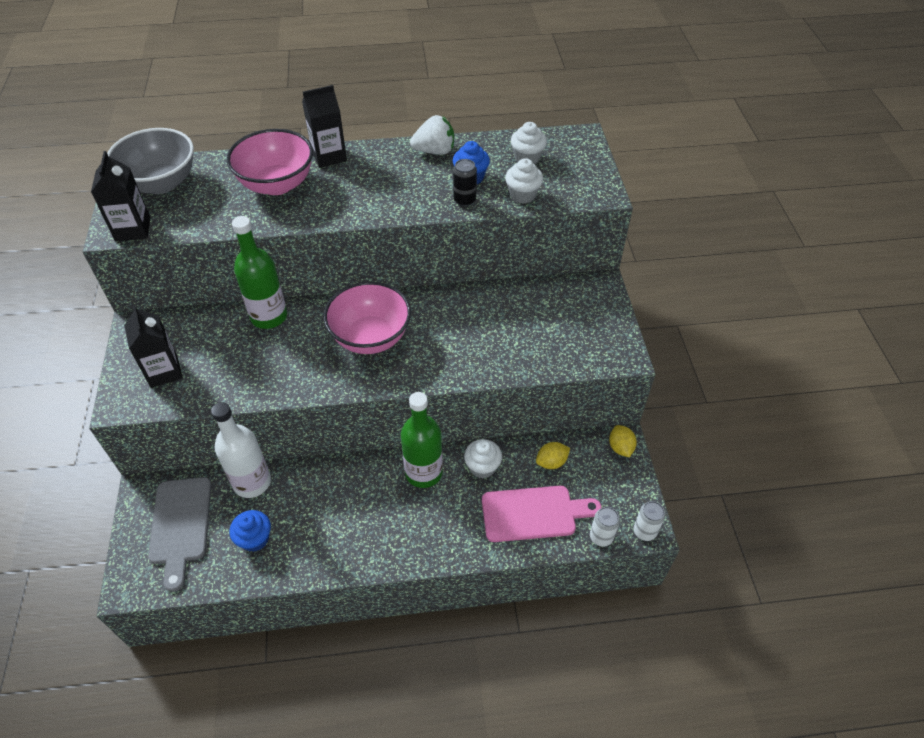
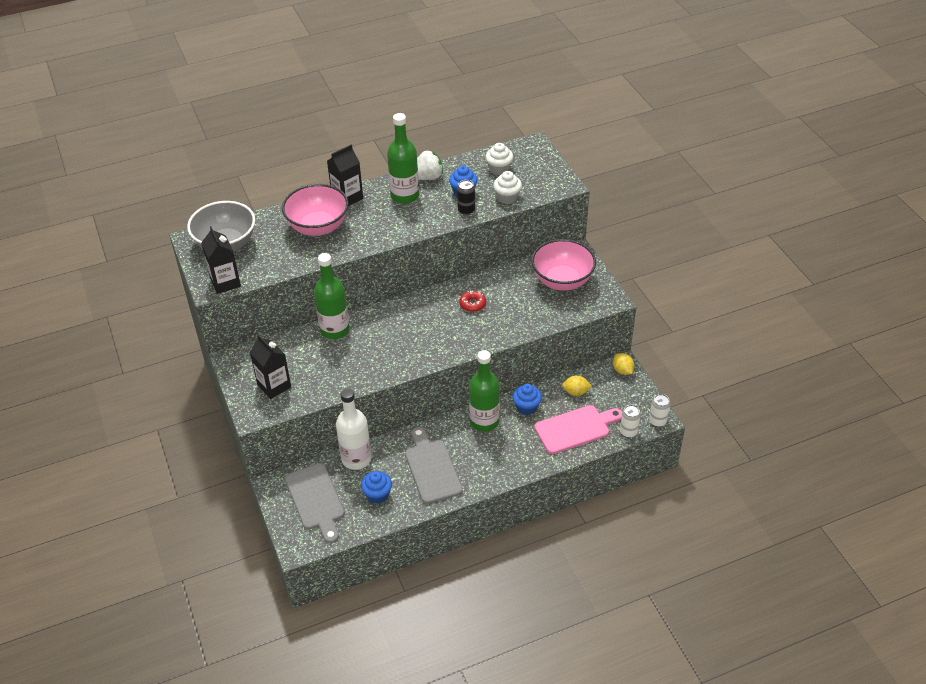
camera: 15 degrees left, 5 degrees down
(334, 520) = (432, 468): none -> grey cutting board
(370, 337) = (420, 327): pink bowl -> pink bowl (562, 281)
(397, 167) = (405, 196): none -> green bottle
(446, 322) = (472, 304): none -> red donut
(482, 467) = (526, 407): white cupcake -> blue cupcake
(551, 462) = (576, 392): yellow lemon -> yellow lemon turned 45 degrees clockwise

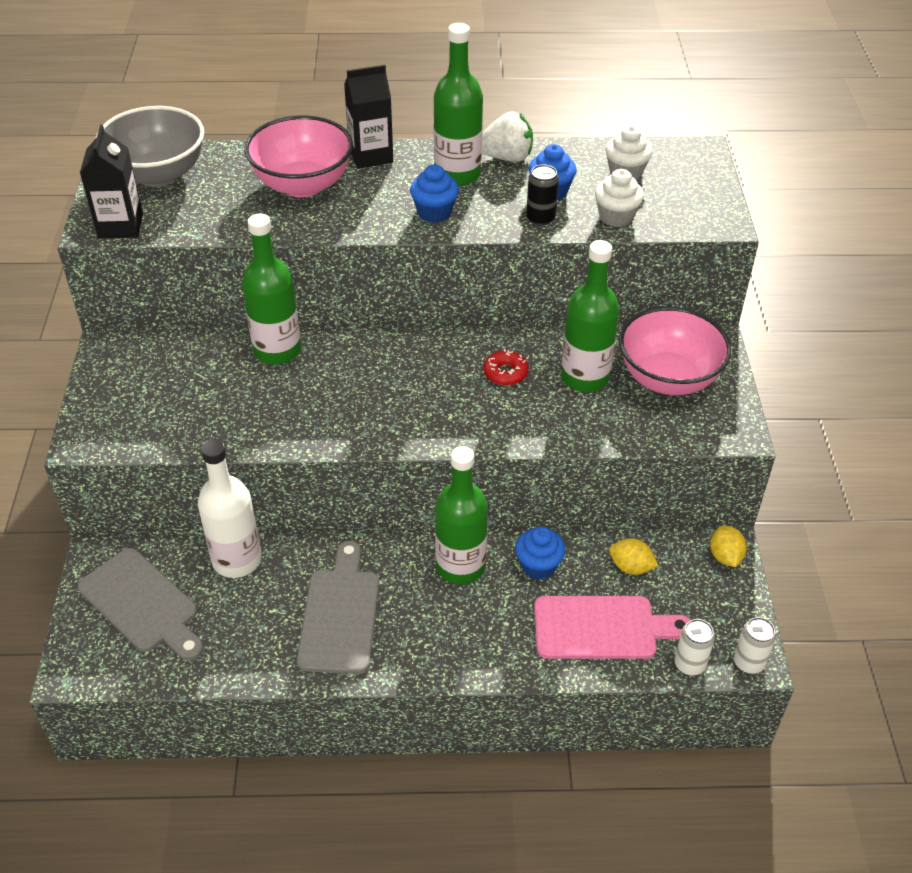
camera: 20 degrees right, 0 degrees up
(274, 386) = (141, 406): black carton -> none
(316, 500) = (142, 604): grey cutting board -> grey cutting board turned 45 degrees counterclockwise
(377, 495) = (236, 628): blue cupcake -> blue cupcake (434, 212)
(517, 293) = (585, 377): none -> green bottle

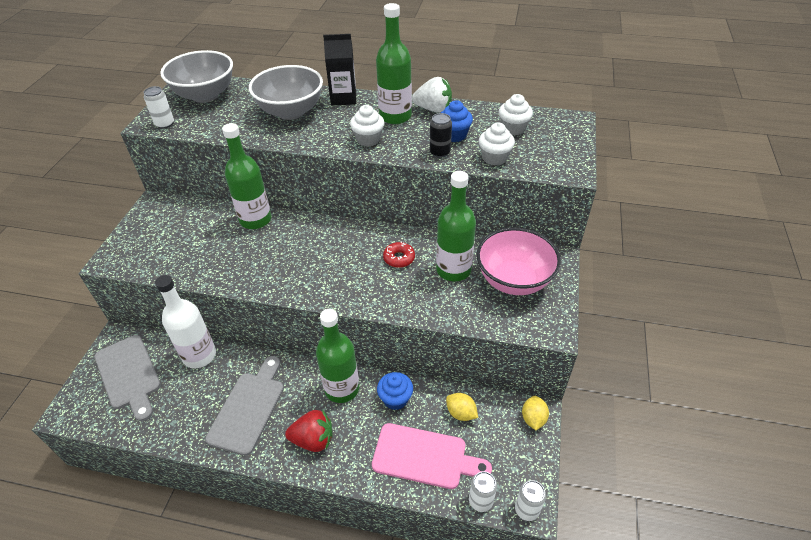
camera: 15 degrees right, 0 degrees up
(120, 226) = (165, 124): black carton -> white can
(302, 185) = (291, 111): pink bowl -> grey bowl
(434, 212) = (368, 139): blue cupcake -> white cupcake
(447, 636) = (313, 440): none -> red strawberry

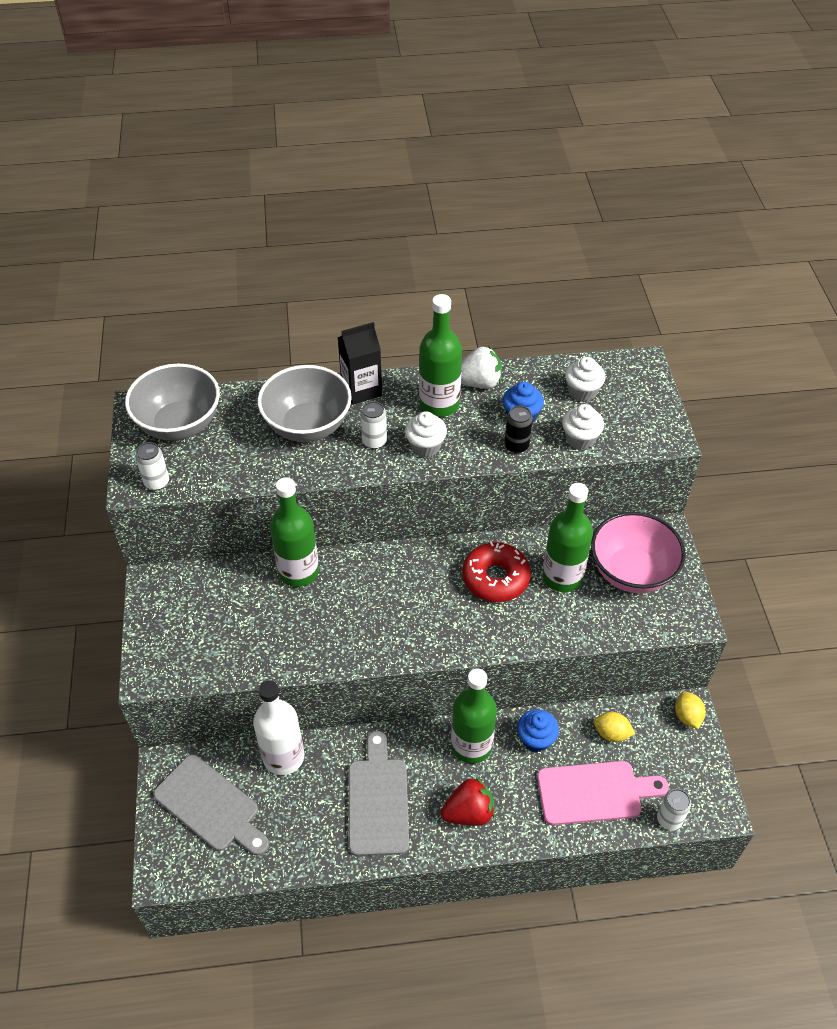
camera: 20 degrees left, 5 degrees up
(399, 258) = (495, 578): red donut -> red donut, size x1.78
(526, 509) = (716, 813): white can -> white can (374, 441)

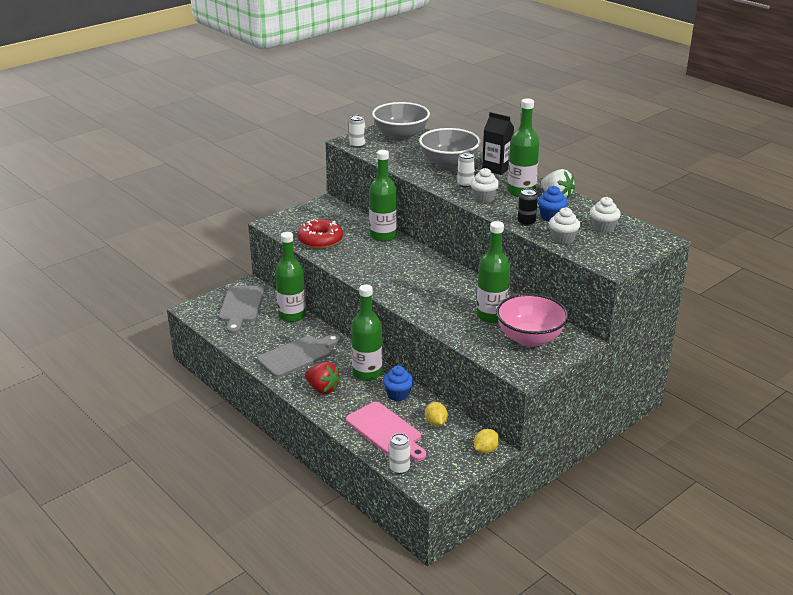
camera: 55 degrees right, 20 degrees down
(283, 757) = (292, 315): white bottle -> green bottle
(495, 578) = (459, 294): red donut -> red donut (320, 240)

